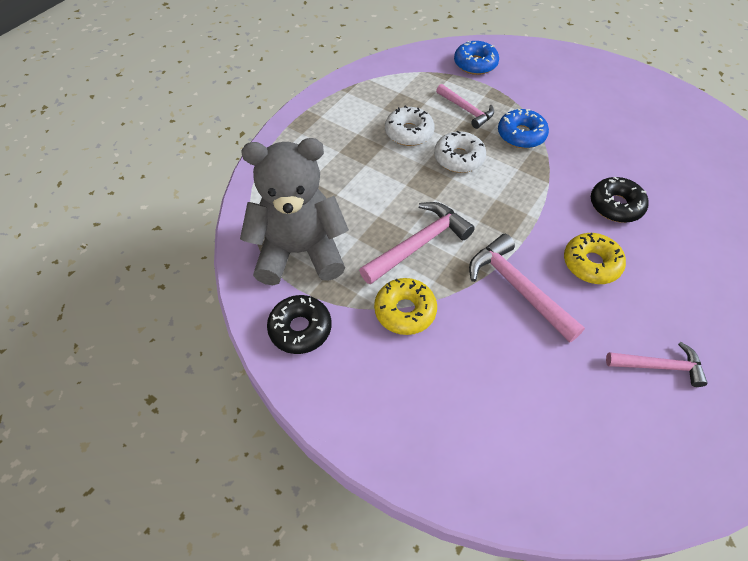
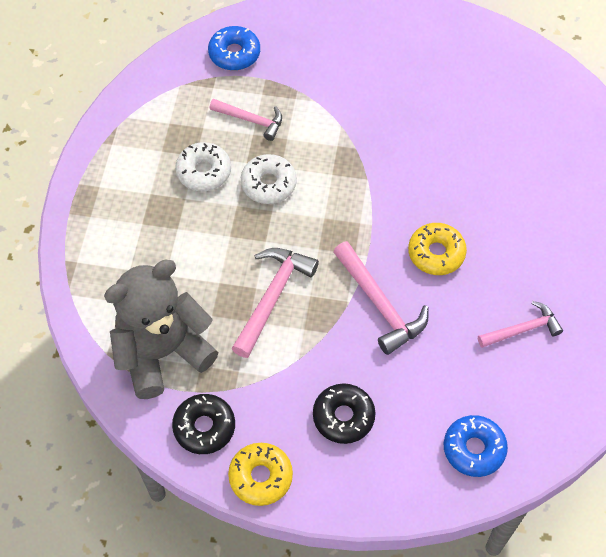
camera: 25 degrees left, 5 degrees up
(405, 311) = (290, 370): yellow donut -> yellow donut (260, 477)
(517, 287) = (380, 305): pink hammer -> pink hammer turned 150 degrees counterclockwise
(521, 135) = (319, 131): blue donut -> blue donut (474, 449)
(615, 205) = (438, 181): black donut -> black donut (343, 417)

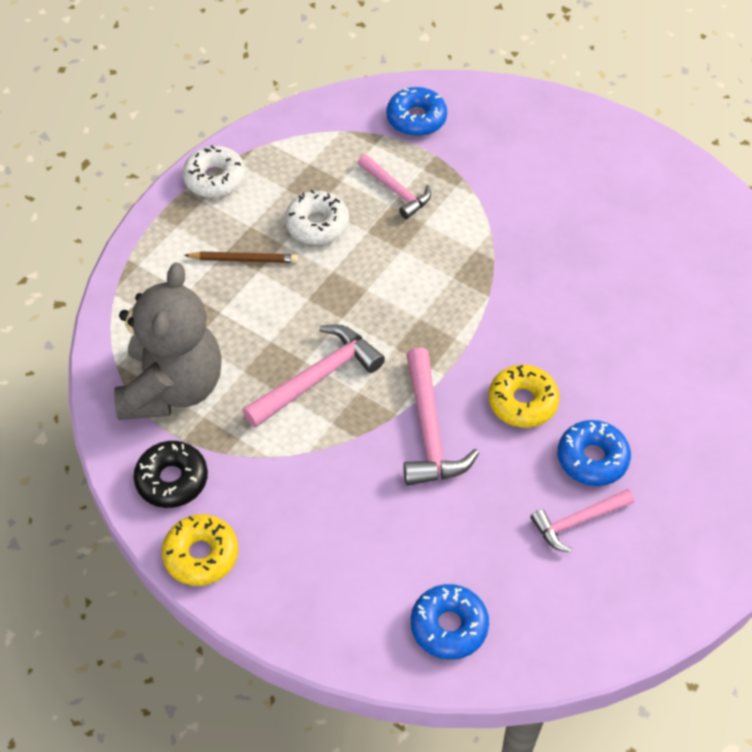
camera: 25 degrees right, 5 degrees down
(161, 223) = (244, 259): none -> brown pencil
(162, 352) = (172, 387): grey teddy bear -> grey teddy bear turned 105 degrees clockwise
(268, 184) = (378, 262): white donut -> white donut (215, 179)
(343, 417) = (324, 531): black donut -> none
(508, 276) = (592, 459): none -> blue donut
(523, 329) = (577, 522): pink hammer -> pink hammer turned 150 degrees clockwise

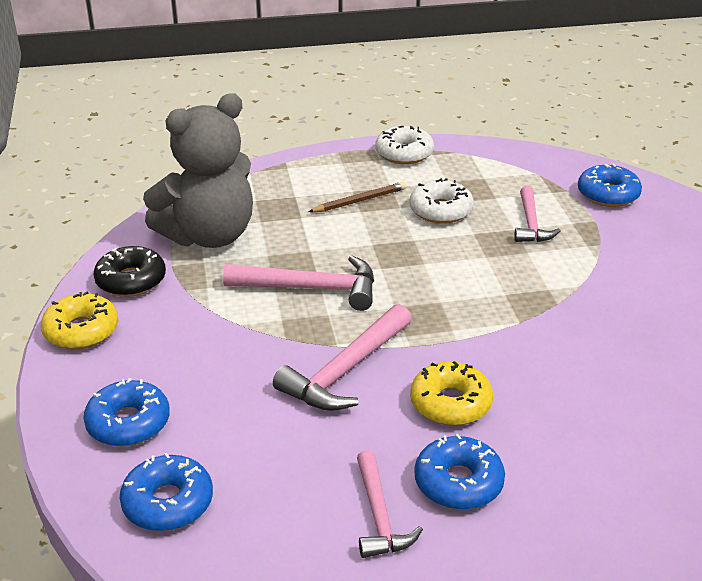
camera: 45 degrees right, 20 degrees down
(244, 259) = (360, 201): brown pencil -> brown pencil turned 75 degrees counterclockwise
(344, 596) = (128, 423): none -> blue donut
(577, 522) = (379, 516): pink hammer -> pink hammer turned 120 degrees counterclockwise

